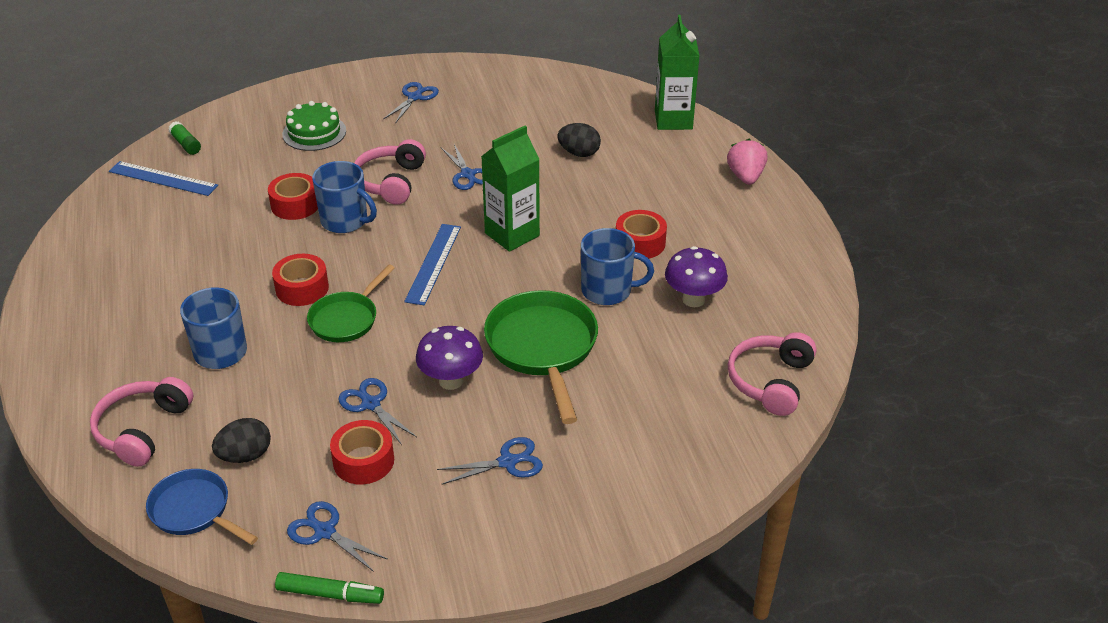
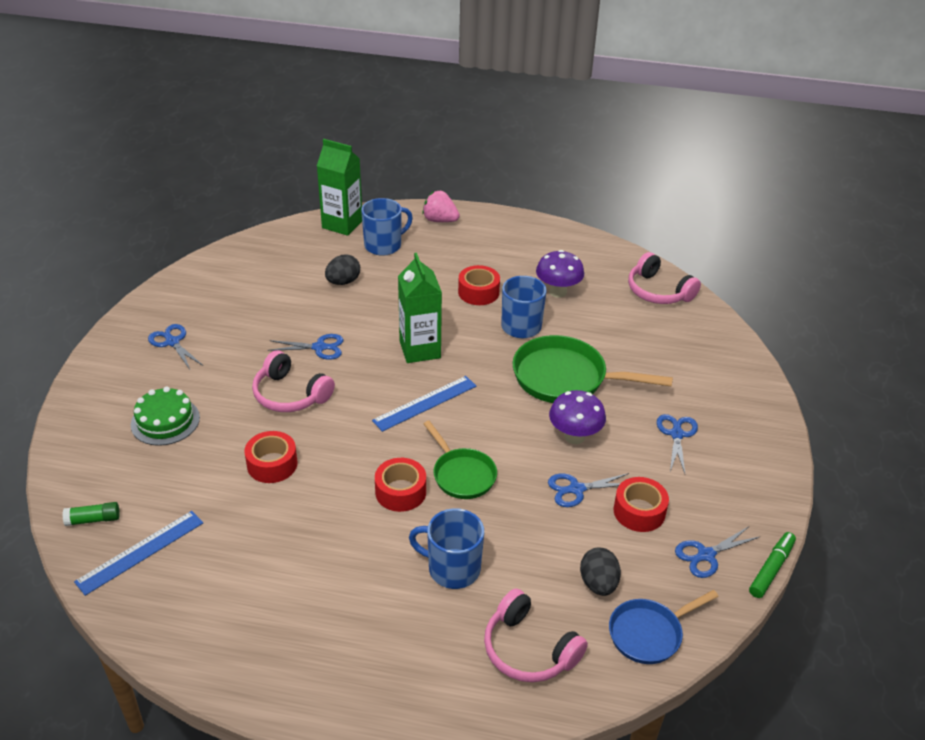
camera: 65 degrees left, 0 degrees up
(345, 221) = (324, 438): blue mug -> blue mug (384, 245)
(434, 263) = (425, 403): blue ruler -> blue ruler turned 75 degrees counterclockwise

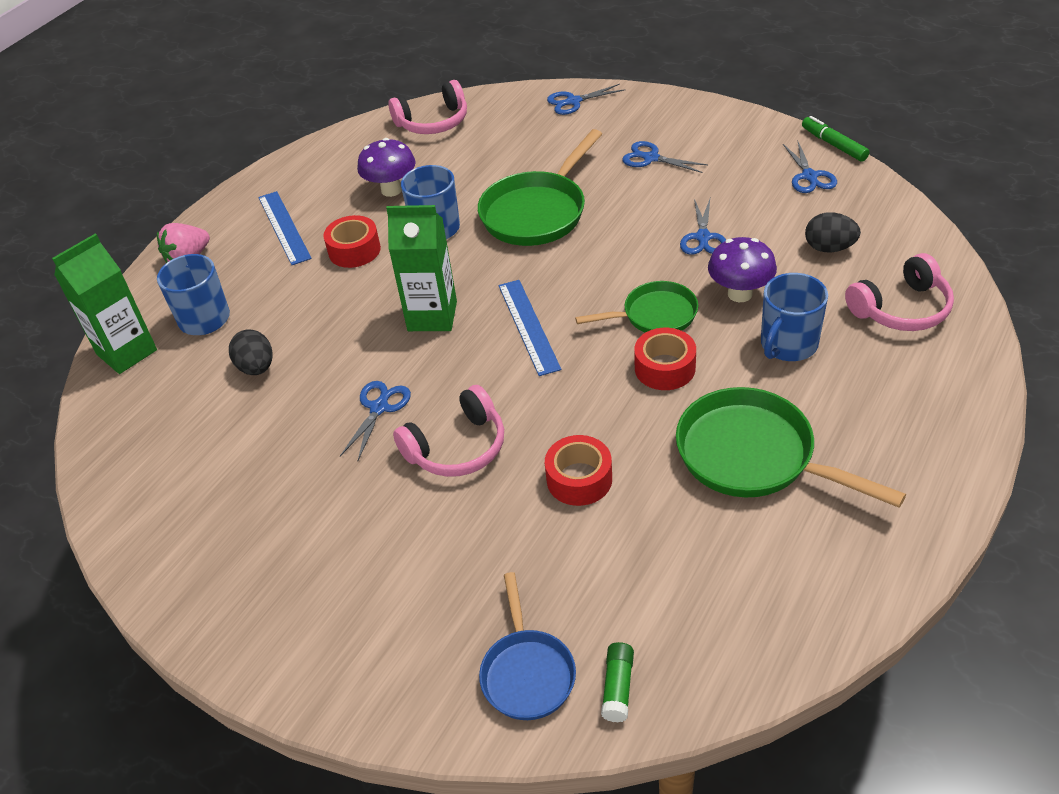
camera: 65 degrees left, 5 degrees up
(140, 551) = (692, 632): blue ruler -> blue ruler (283, 227)
(165, 421) = (450, 590): green cake -> none
(172, 342) = (279, 571): blue scissors -> blue scissors (573, 101)
(315, 563) = (754, 456): none -> green pan
(574, 436) = (628, 224): purple mushroom -> purple mushroom (740, 294)
(639, 511) = (745, 203): red tape -> none
(649, 633) = (893, 229): blue pan -> blue pan (527, 672)

